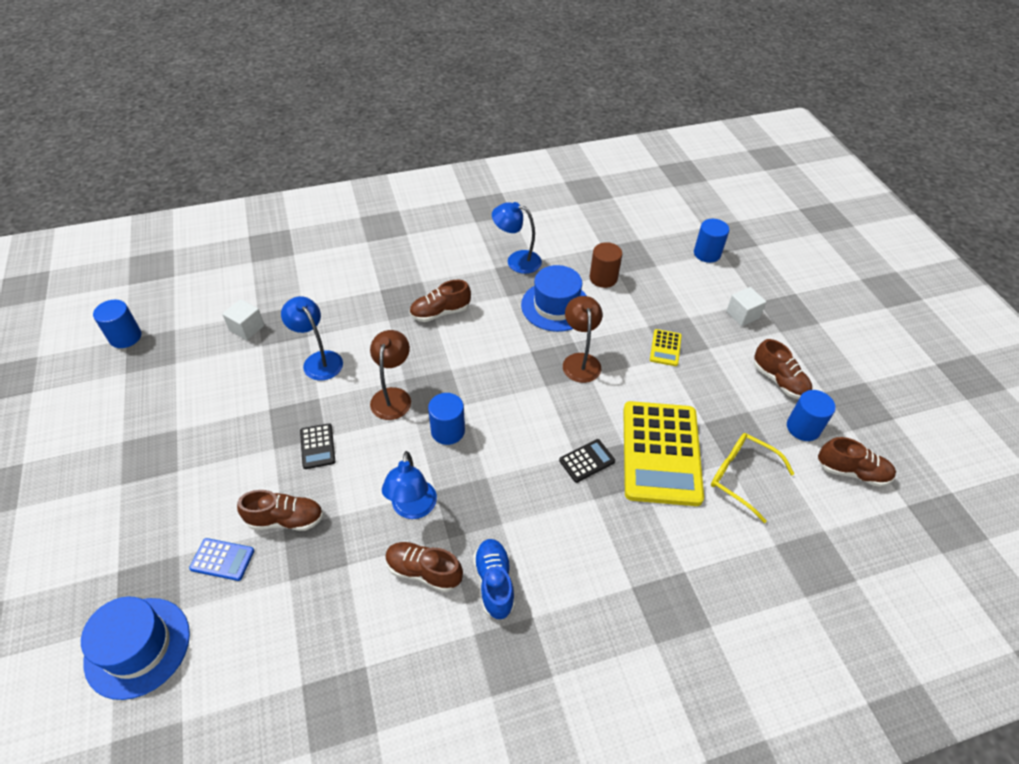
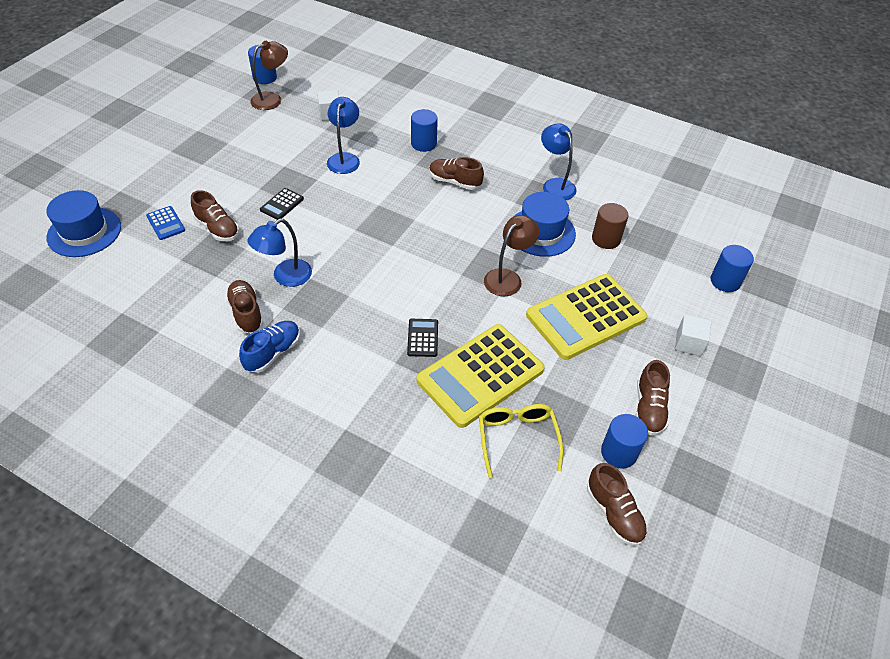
camera: 45 degrees right, 0 degrees up
(393, 396) = (358, 209): brown lamp -> brown lamp (272, 99)
(448, 431) = (362, 252): blue cylinder -> blue cylinder (423, 144)
(587, 461) = (423, 338): black calculator -> black calculator turned 105 degrees counterclockwise
(665, 348) = (585, 317): yellow calculator -> yellow calculator, size x2.37

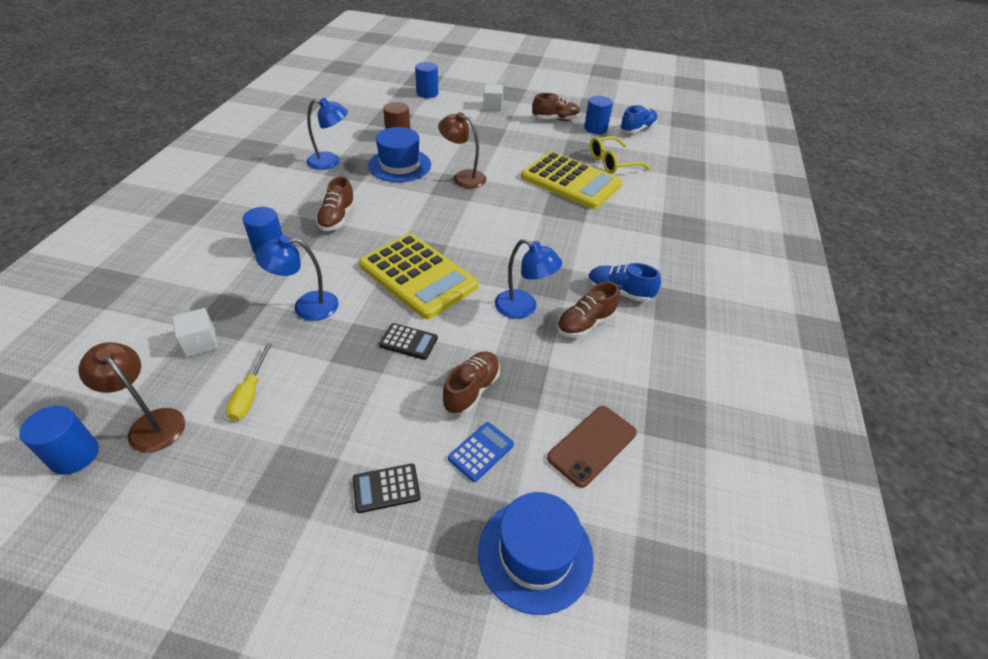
camera: 105 degrees left, 5 degrees down
(132, 279) = (592, 445): none -> brown phone
(273, 132) = (250, 394): none -> yellow screwdriver
(423, 338) = (551, 211): black calculator -> black calculator (386, 488)
(555, 185) = (330, 162): blue lamp -> blue lamp turned 135 degrees counterclockwise
(585, 317) = (488, 142): yellow calculator -> yellow calculator (418, 276)
(614, 513) = (637, 129): brown shoe -> blue shoe

